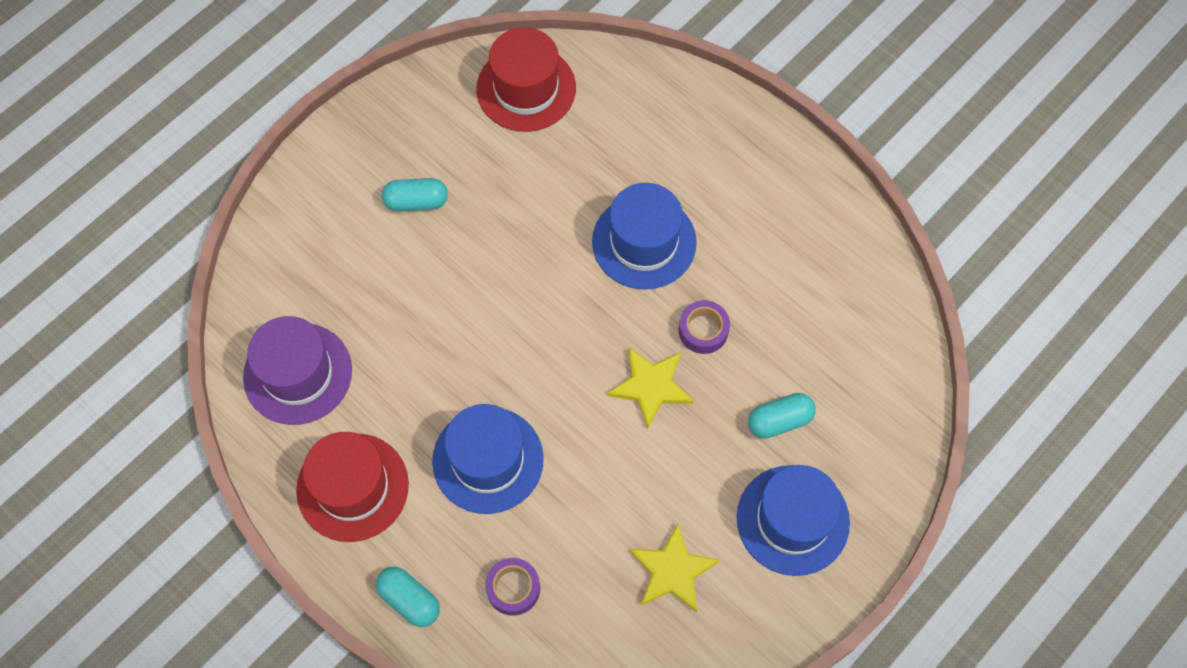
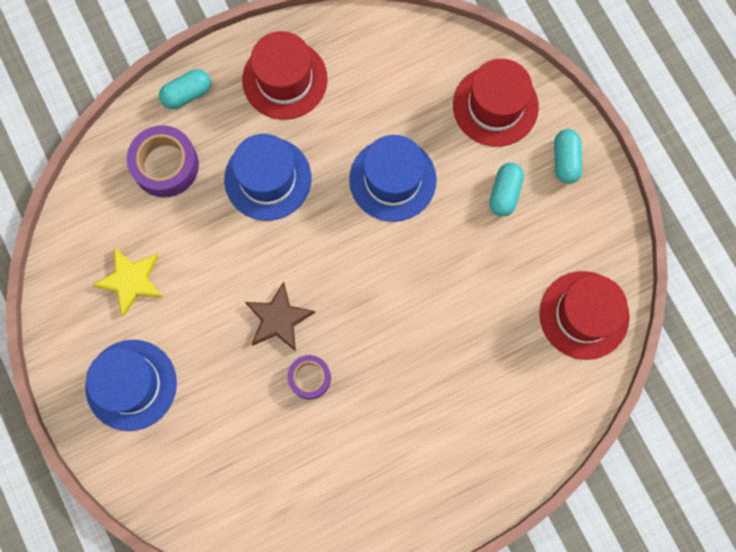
camera: 110 degrees right, 10 degrees up
(298, 373) = (388, 66): purple hat -> none
(313, 242) = (495, 106): none -> red hat
(513, 588) = (165, 165): purple tape -> purple tape, size x1.63
(644, 242) = (404, 360): blue hat -> blue hat (392, 180)
(651, 387) = (278, 319): yellow star -> brown star
(779, 421) = (212, 408): turquoise capsule -> turquoise capsule (565, 160)

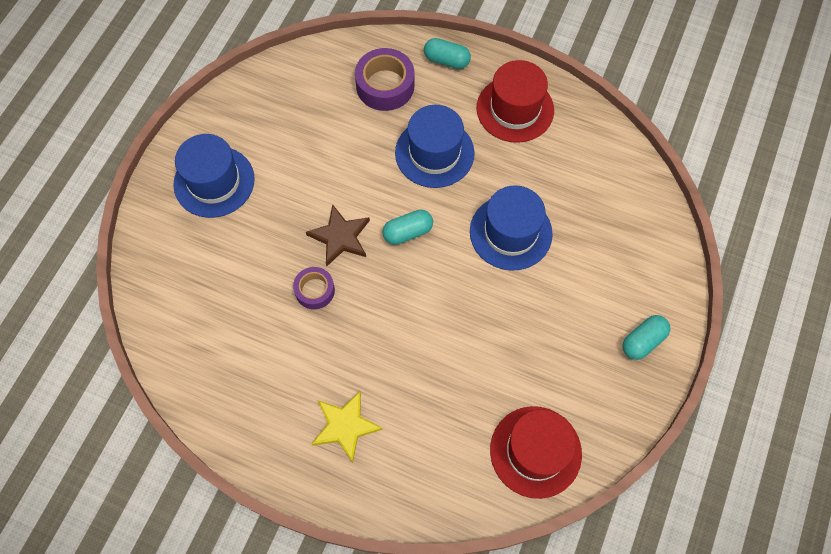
camera: 50 degrees right, 10 degrees down
(131, 281) = (287, 126): yellow star -> yellow star (345, 426)
(495, 106) = (634, 258): red hat -> none
(504, 193) = (575, 317): turquoise capsule -> turquoise capsule (407, 232)

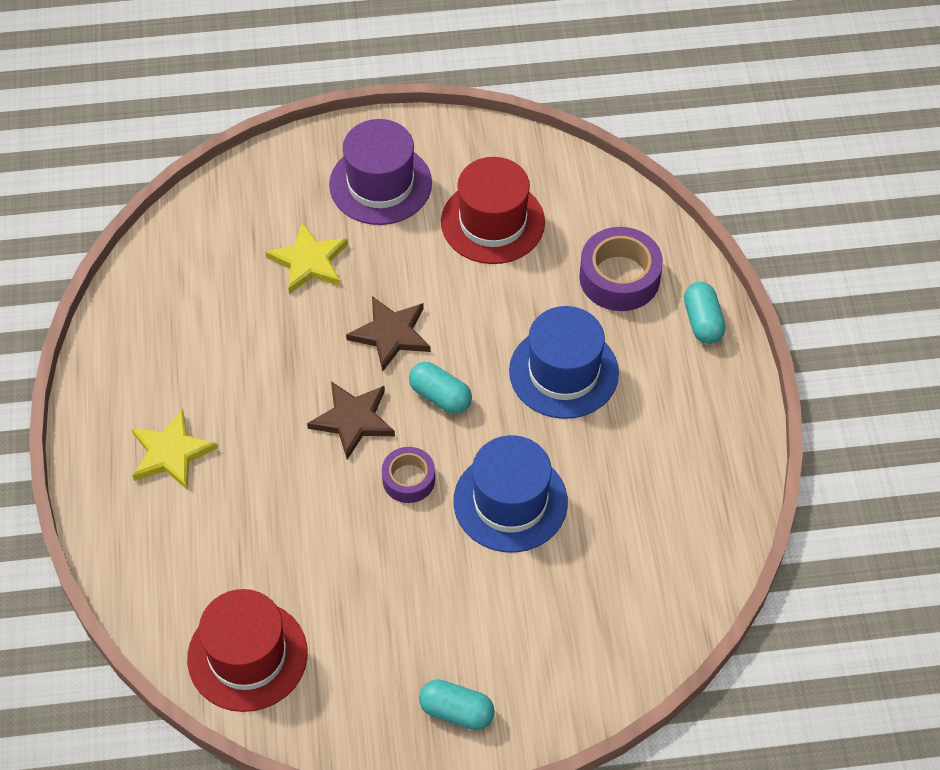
camera: 60 degrees right, 10 degrees down
(214, 181) = (380, 184): blue hat -> purple hat
(246, 258) = (309, 261): none -> yellow star
(315, 290) = (310, 344): purple tape -> purple tape (408, 479)
(392, 294) = (353, 420): none -> brown star
(515, 109) = (686, 426): red hat -> red hat (493, 222)

